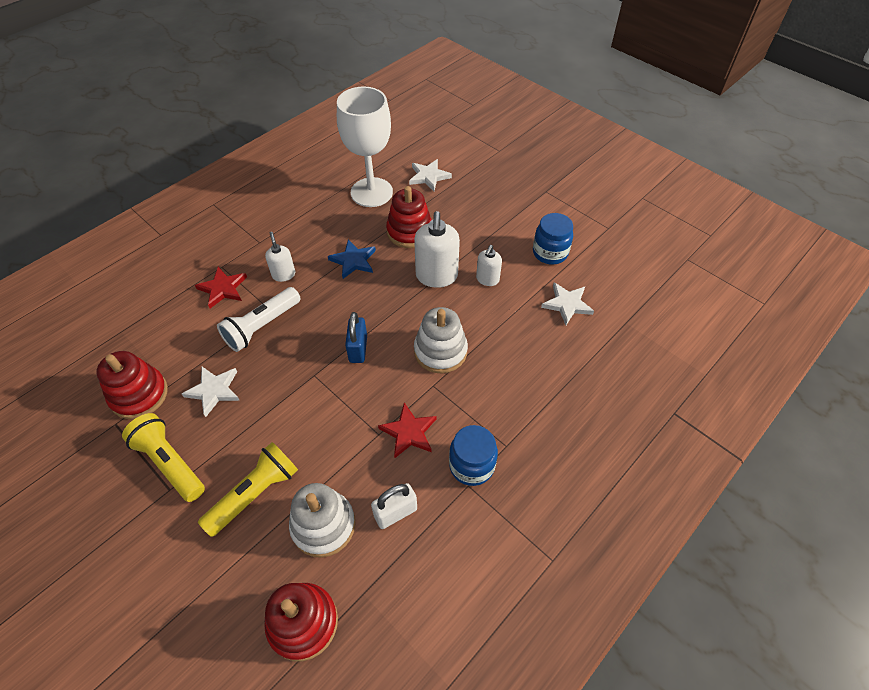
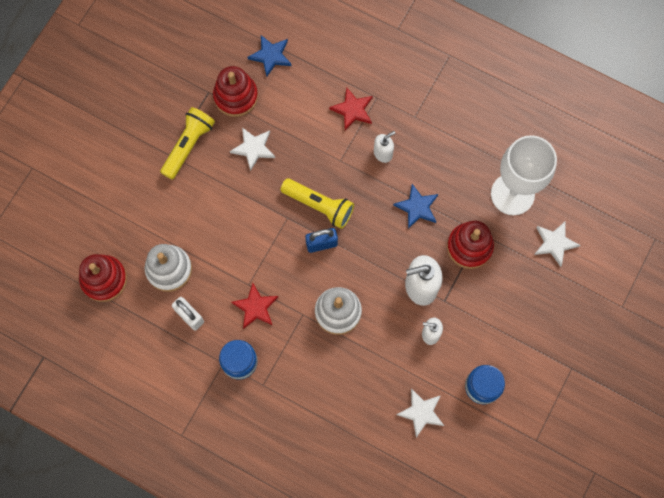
camera: 75 degrees right, 20 degrees up
(114, 348) = (270, 56): none -> blue star
(255, 494) = (180, 214): yellow flashlight -> yellow flashlight (319, 206)
(262, 326) = (323, 158): white flashlight -> none

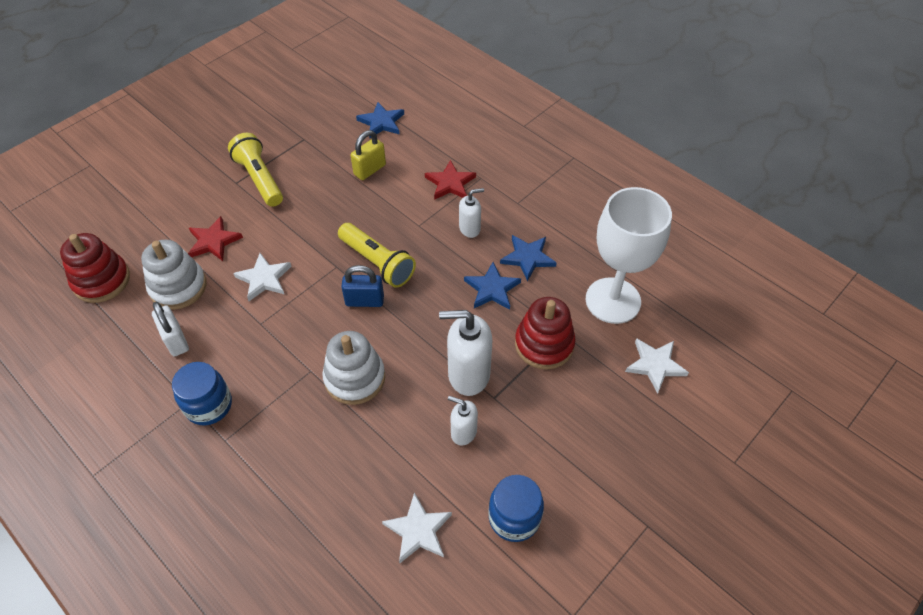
camera: 15 degrees right, 20 degrees down
(188, 146) = (260, 179): yellow flashlight -> yellow flashlight turned 75 degrees counterclockwise
(236, 96) = (330, 148): red stacking toy -> none
(253, 148) = (327, 195): white star -> white star (264, 279)
(255, 307) = (257, 349): red star -> red star (213, 241)
(279, 112) = (370, 170): none -> yellow padlock
(437, 170) = (528, 258): none -> blue star

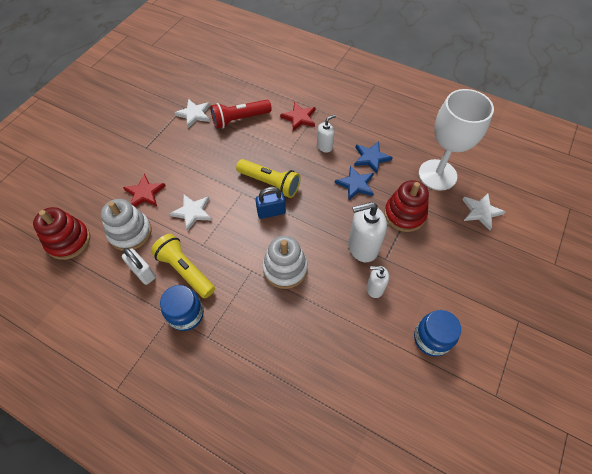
camera: 15 degrees left, 5 degrees up
(260, 179) = (162, 141): yellow flashlight -> yellow flashlight (185, 270)
(370, 170) = (240, 119): yellow padlock -> red flashlight
(381, 122) = (235, 85): blue star -> none
(418, 530) = (370, 365): white star -> white star (194, 114)

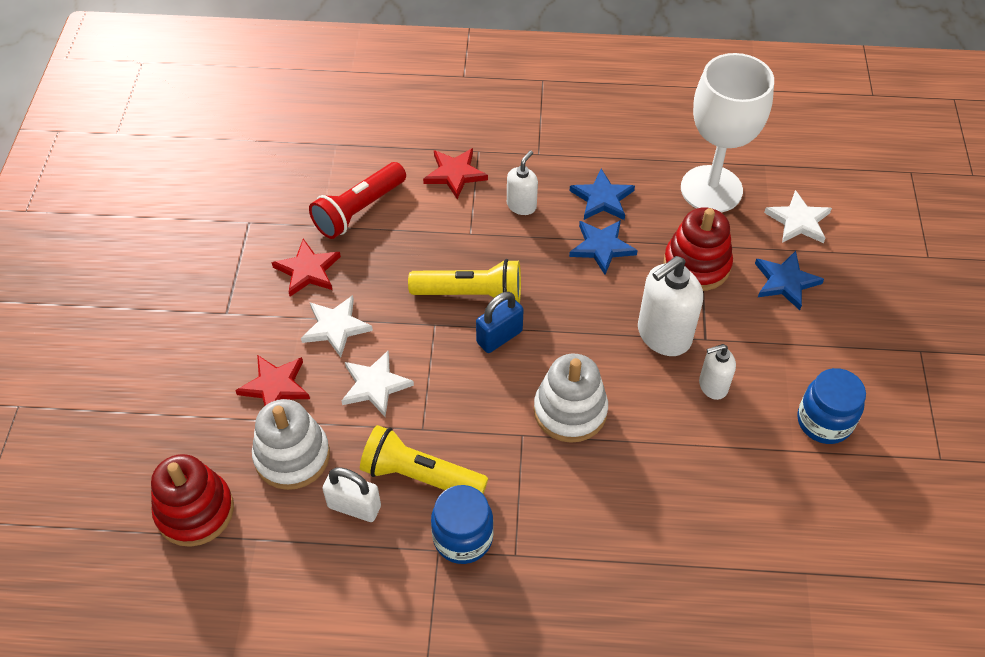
camera: 25 degrees left, 5 degrees down
(194, 114) = (275, 228): white star -> white star (336, 327)
(196, 141) = (308, 270): none -> red star
(453, 244) = (785, 282): none -> blue star

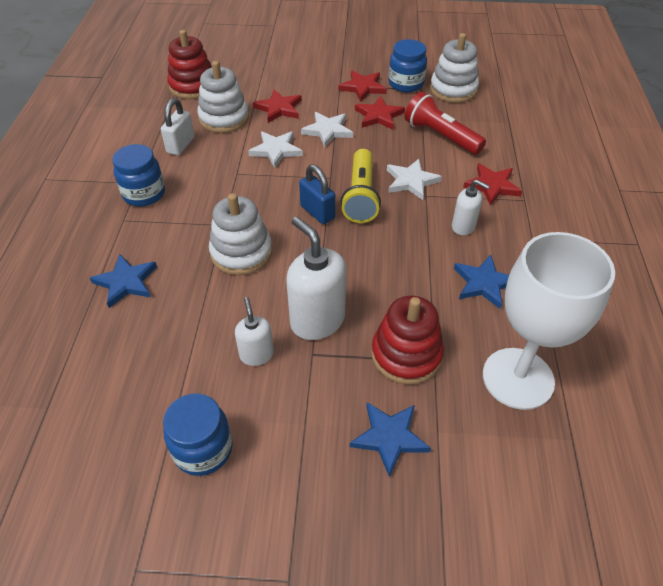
camera: 90 degrees right, 5 degrees down
(235, 237) = (406, 84): none -> blue jar
(236, 286) = (363, 87): none -> red star
(257, 189) = (453, 90): none -> white stacking toy
(420, 476) = (198, 173): yellow flashlight -> none
(601, 247) = (421, 280): blue star -> blue star (126, 282)
(798, 221) = (485, 465): white star -> white star (411, 181)

